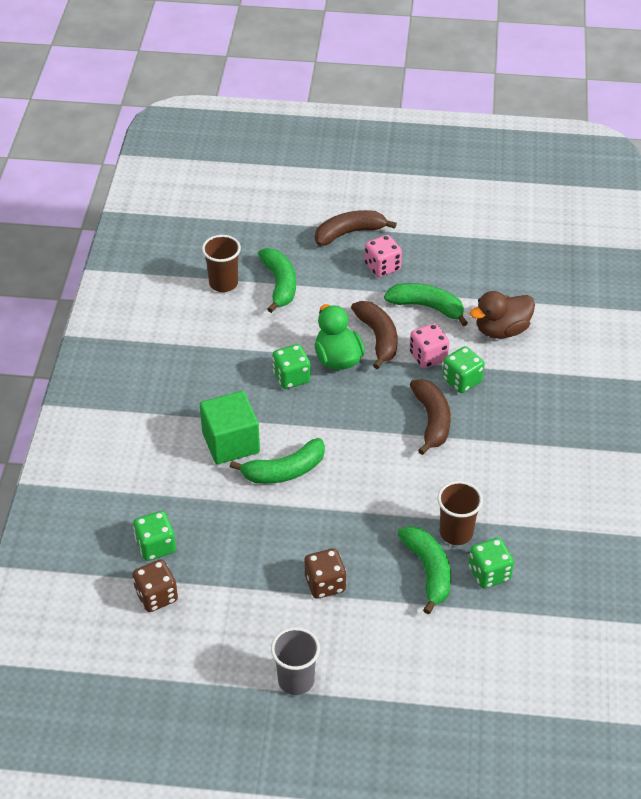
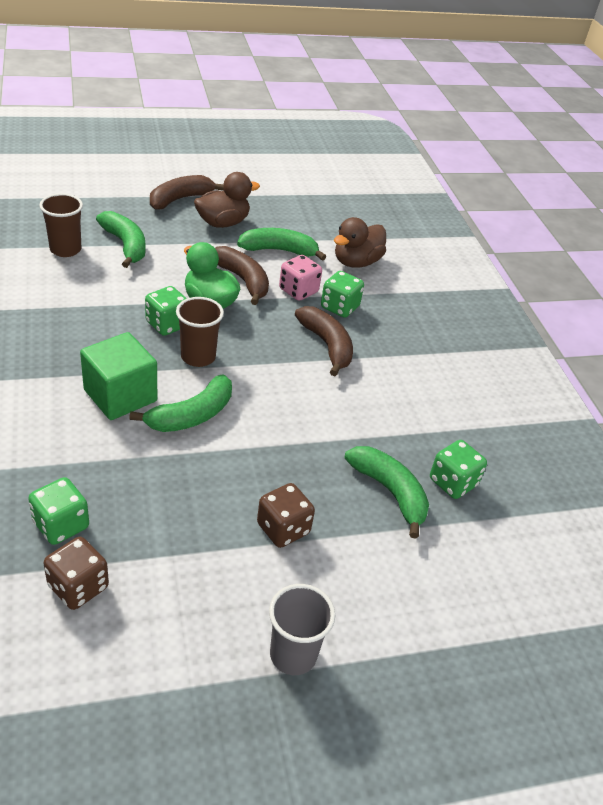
camera: 25 degrees left, 5 degrees down
(382, 267) = (223, 223): pink dice -> brown duck
(456, 533) = (400, 447): brown cup -> brown cup (198, 357)

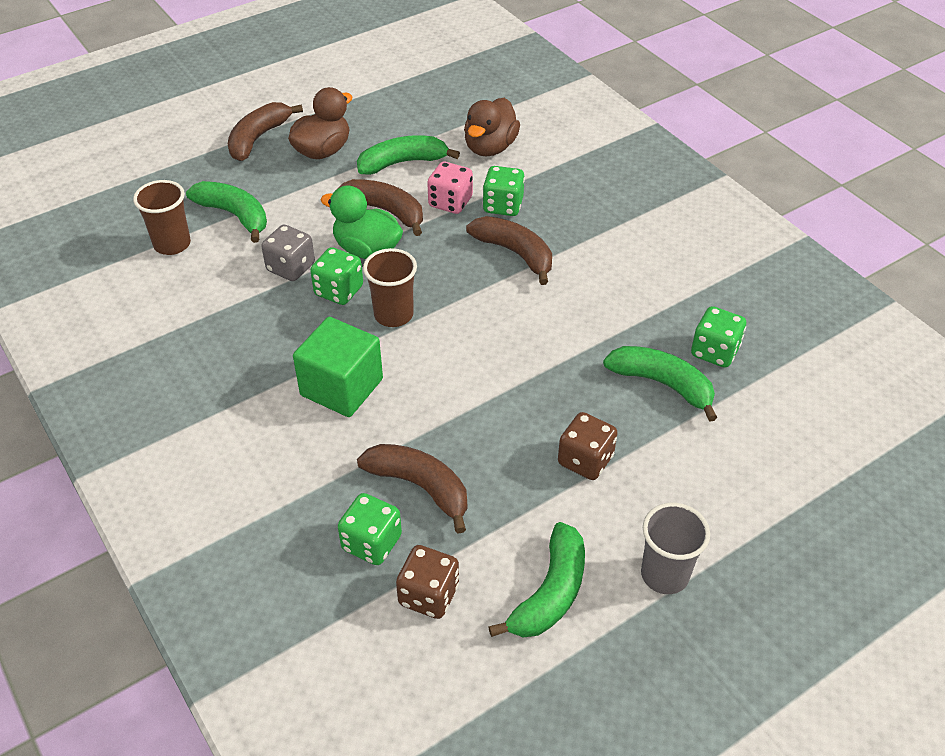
camera: 15 degrees left, 5 degrees up
(130, 496) = (420, 487): none -> brown banana
(142, 295) = (291, 267): none -> grey dice
(192, 415) = (427, 380): green banana -> green banana (550, 593)

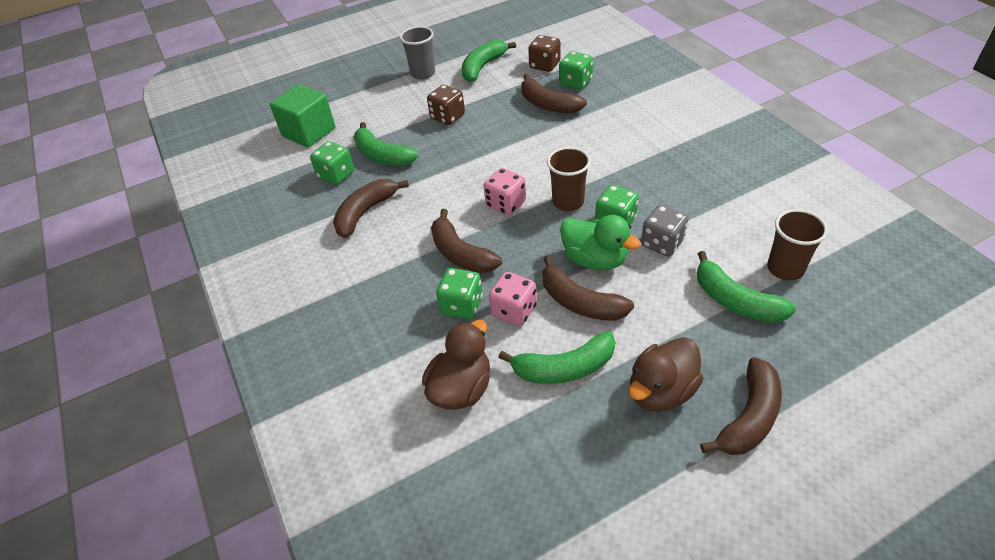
camera: 170 degrees left, 0 degrees up
(341, 387) = (603, 154): green cube -> green cube (309, 132)
(471, 312) = (506, 204): none -> pink dice
(647, 299) = (365, 212): none -> brown banana

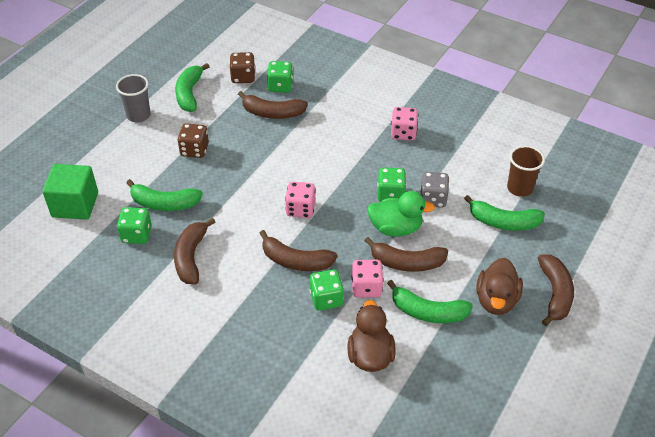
camera: 35 degrees left, 0 degrees up
(564, 368) = (428, 312): green banana -> green banana turned 60 degrees clockwise
(568, 202) = (346, 191): brown cup -> none
(677, 163) = (403, 133): none -> pink dice

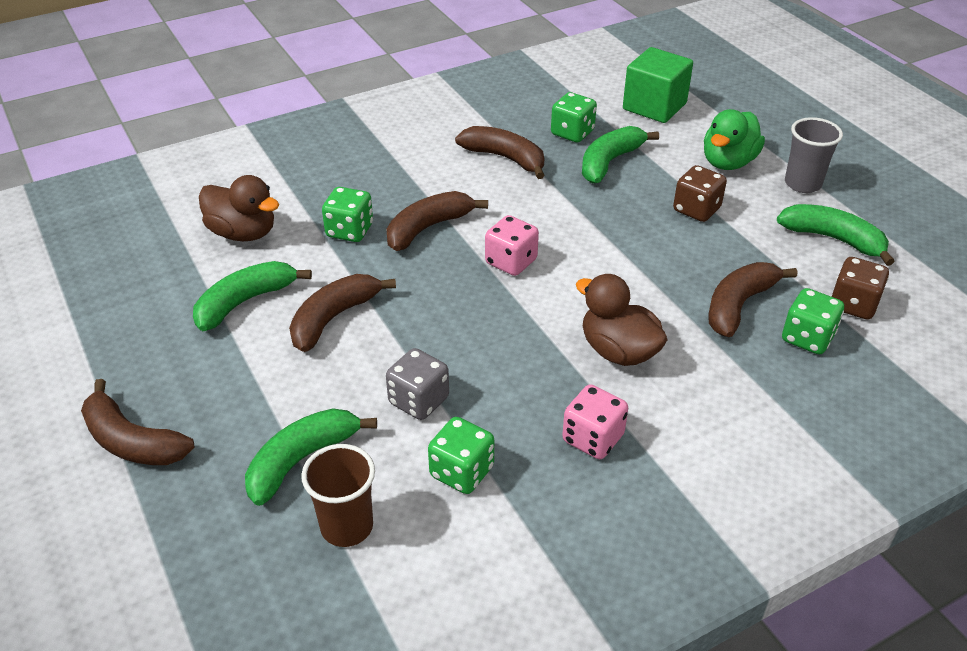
camera: 120 degrees right, 5 degrees down
(366, 287) = (332, 267): pink dice -> none
(390, 194) = (466, 358): green dice -> green dice (461, 472)
(396, 228) = (399, 335): green duck -> green duck (728, 162)
(496, 300) = (191, 373): brown duck -> brown duck (618, 351)

